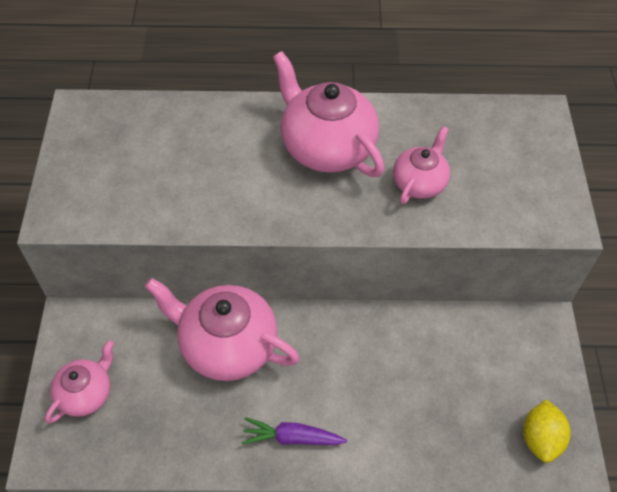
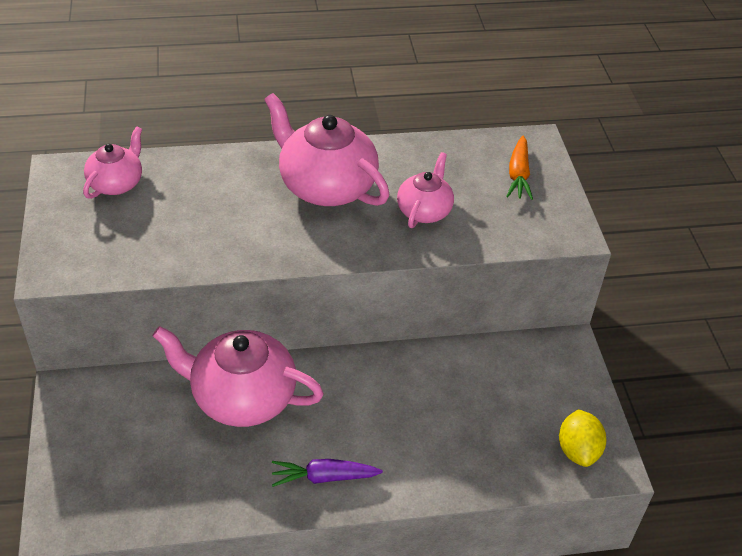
camera: 10 degrees left, 10 degrees down
(86, 393) = (95, 459): pink teapot -> pink teapot (117, 183)
(519, 150) = (518, 175): none -> orange carrot

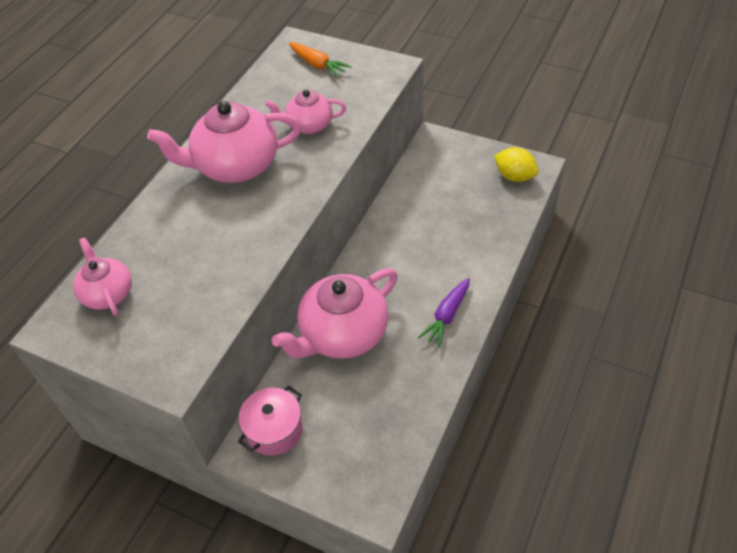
camera: 50 degrees left, 5 degrees up
(100, 400) = (274, 430): none -> pink pot
(424, 211) = (309, 125): pink teapot -> pink teapot turned 60 degrees counterclockwise

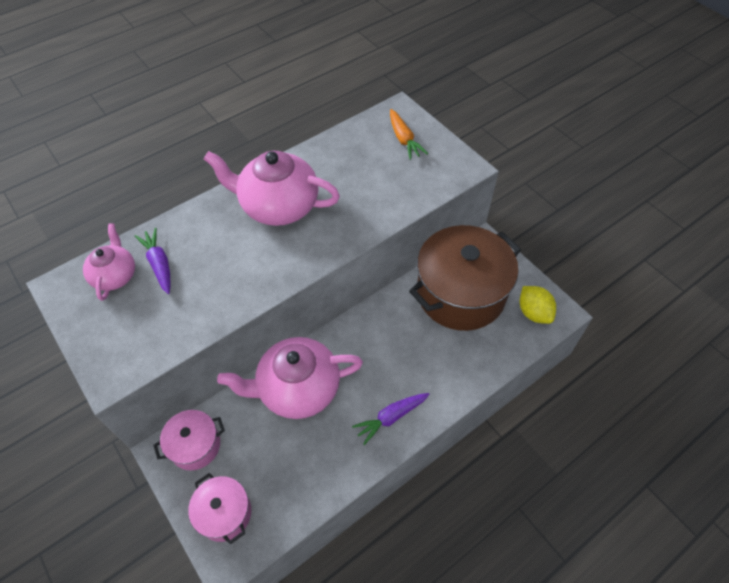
camera: 25 degrees right, 5 degrees up
(149, 264) = (159, 264): none -> purple carrot
(309, 125) = (359, 194): pink teapot -> none
(345, 471) = (224, 513): none -> pink pot
(440, 188) = (460, 294): none -> brown pot

